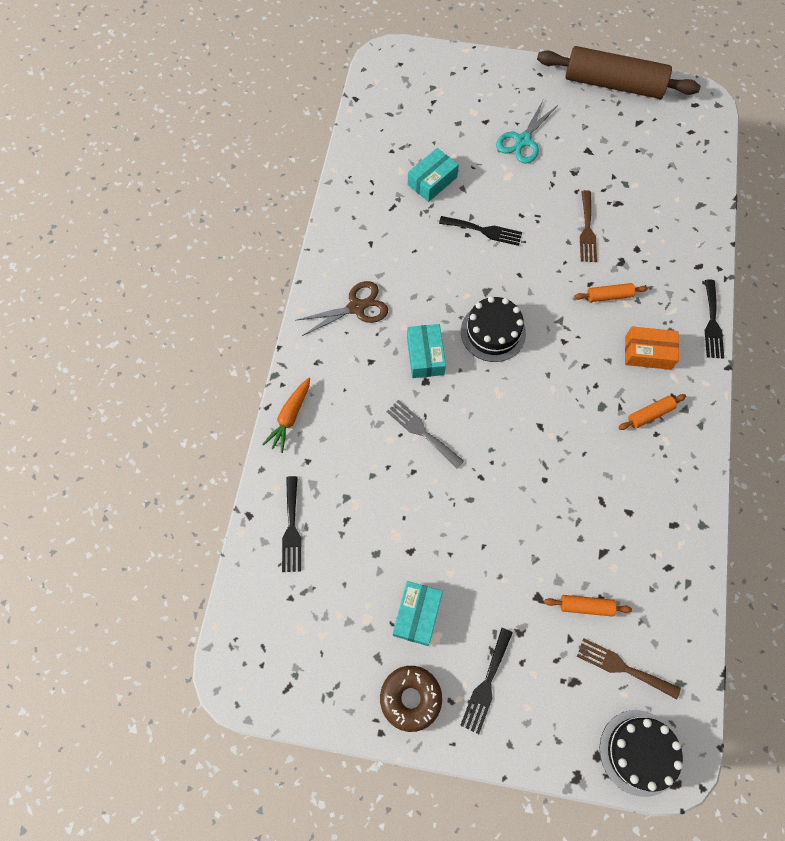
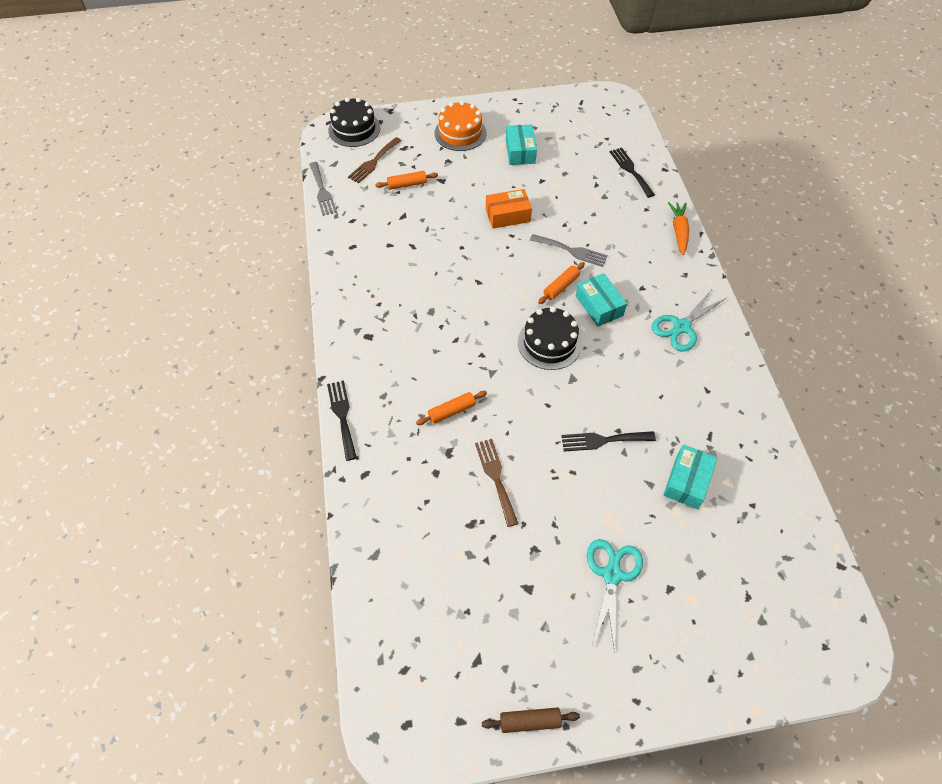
camera: 160 degrees right, 10 degrees down
(357, 307) = (681, 327): brown scissors -> turquoise scissors
(410, 698) = (504, 116): brown donut -> none
(486, 684) = (460, 133): black fork -> orange cake
(613, 84) = (530, 721): brown rolling pin -> brown rolling pin, size x0.41
(623, 667) = (373, 162): brown fork -> brown fork turned 120 degrees clockwise
(648, 353) = (400, 368): orange box -> orange box (508, 215)
(650, 414) = (387, 317): orange rolling pin -> orange rolling pin (561, 287)
(701, 634) = (322, 191): none -> grey fork

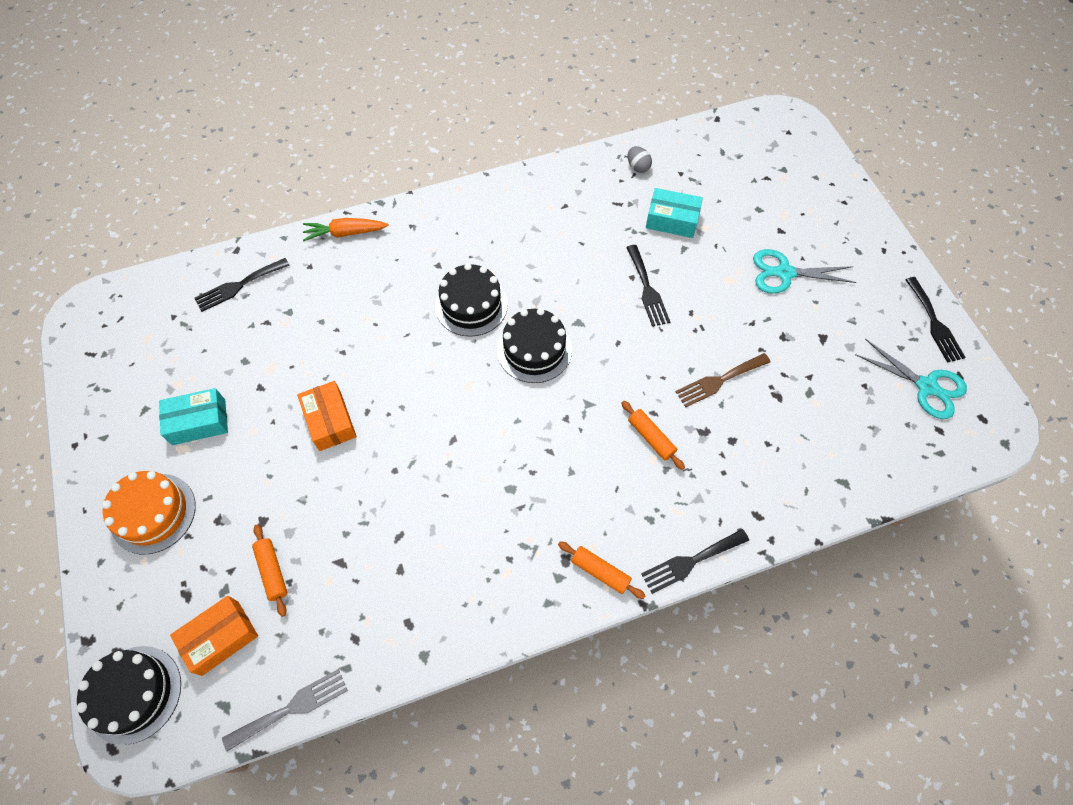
camera: 100 degrees left, 5 degrees up
(373, 162) = (220, 637): brown fork -> orange box
(530, 721) = (934, 323): brown rolling pin -> black fork
(561, 287) = (448, 346): orange rolling pin -> orange rolling pin (600, 571)
(571, 251) = (388, 340): grey fork -> none
(599, 306) = (471, 305): turquoise box -> black cake
(681, 327) = (488, 228): turquoise scissors -> turquoise scissors (926, 386)
(760, 464) = (638, 167): none -> grey egg

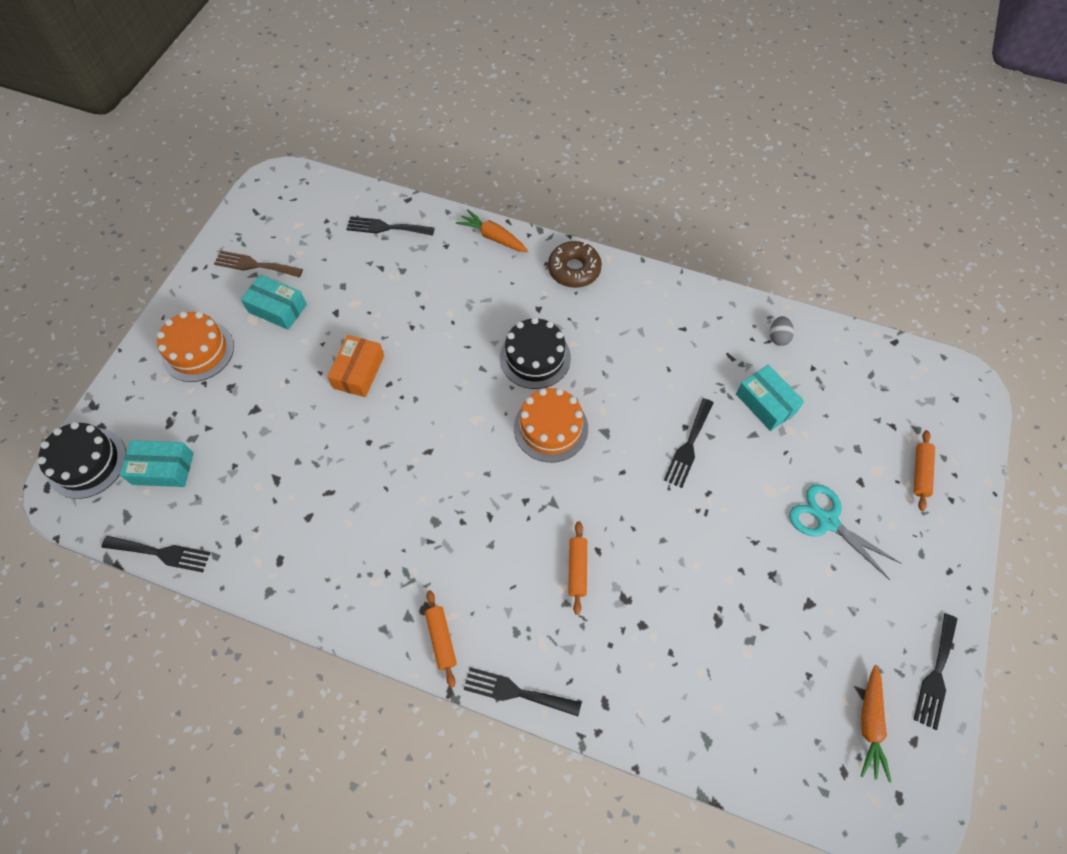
camera: 40 degrees right, 0 degrees up
(220, 637) = (163, 468): orange box -> turquoise box
(272, 571) = (230, 449): orange rolling pin -> orange rolling pin (920, 472)
(292, 708) = (161, 553): grey fork -> black fork
(438, 216) = (574, 270): none -> brown donut
(534, 349) = (550, 428): black cake -> orange cake
(719, 381) = (678, 568): brown fork -> brown fork (254, 265)
(926, 386) = (869, 724): turquoise scissors -> orange carrot

